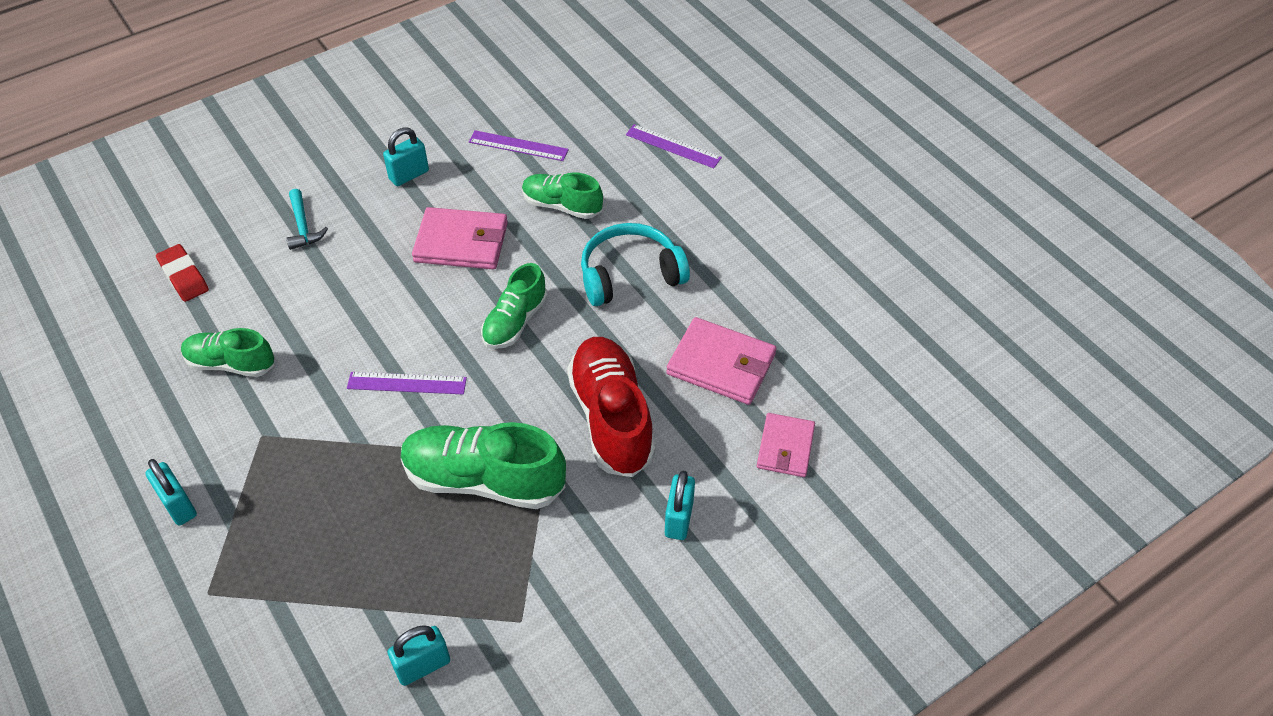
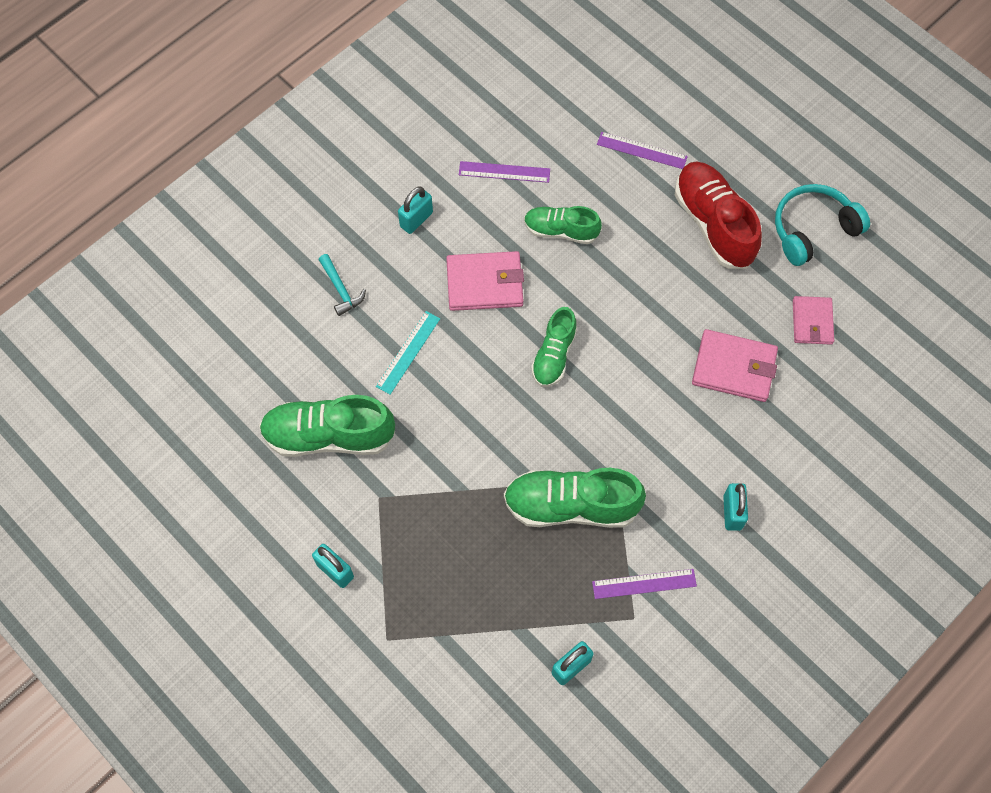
camera: 10 degrees left, 15 degrees up
(183, 276) = (255, 357): red eraser -> none
(231, 364) = (329, 436): green shoe -> green shoe, size x1.63
(352, 295) = (408, 352): none -> turquoise ruler
(407, 383) = (482, 429): purple ruler -> purple ruler (644, 584)
(611, 418) = (657, 433): red shoe -> red shoe (713, 224)
(630, 275) = (638, 293): turquoise headphones -> turquoise headphones (813, 229)
(785, 447) = (801, 435): pink wallet -> pink wallet (812, 322)

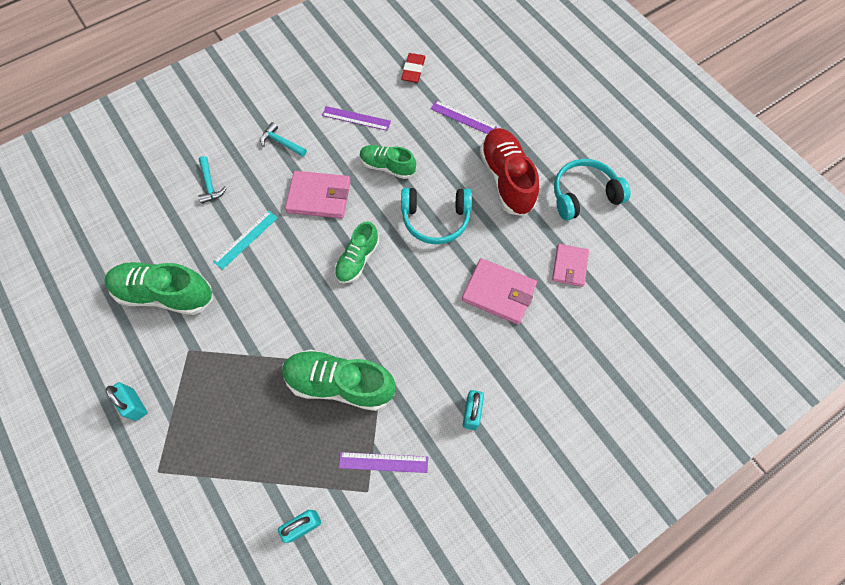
camera: 10 degrees right, 0 degrees up
(416, 219) = (281, 142): turquoise padlock -> turquoise hammer
(562, 94) = (413, 70): none -> red eraser
(637, 289) = (435, 219): none -> turquoise headphones

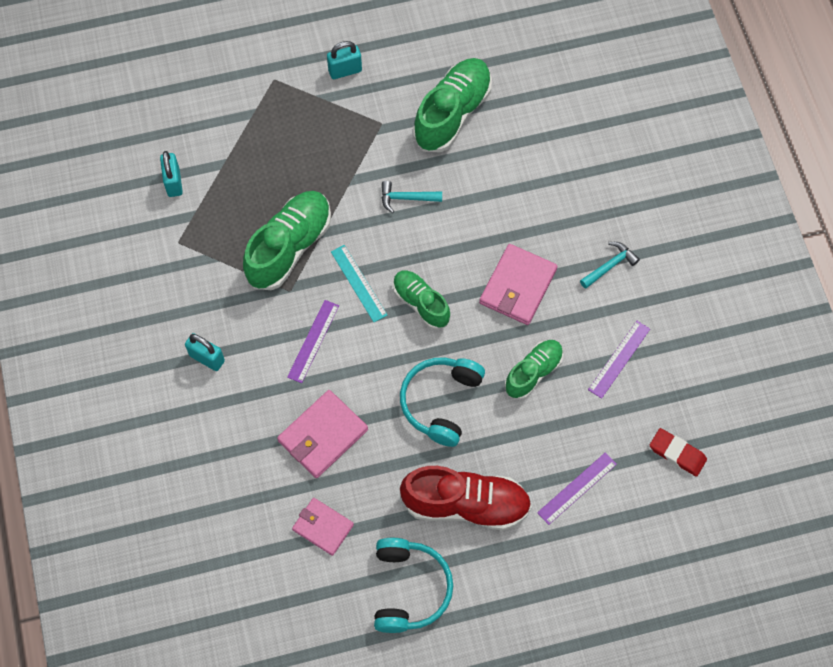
camera: 110 degrees right, 0 degrees up
(210, 184) = (575, 179): turquoise hammer -> turquoise hammer (406, 198)
(246, 239) = (489, 200): turquoise ruler -> turquoise ruler (358, 283)
(383, 462) = (197, 263): purple ruler -> purple ruler (313, 341)

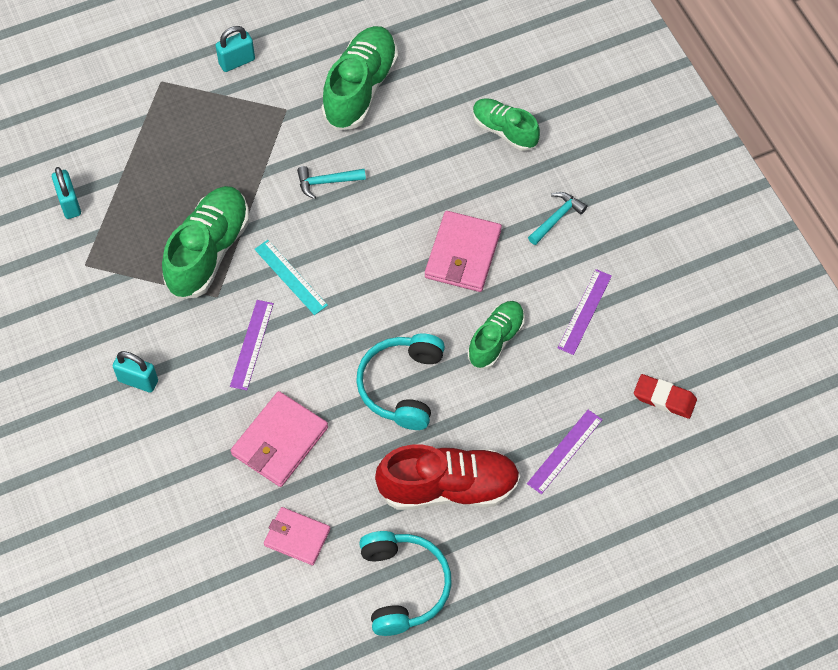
camera: 10 degrees left, 5 degrees down
(421, 303) = (362, 287): green shoe -> green shoe (504, 130)

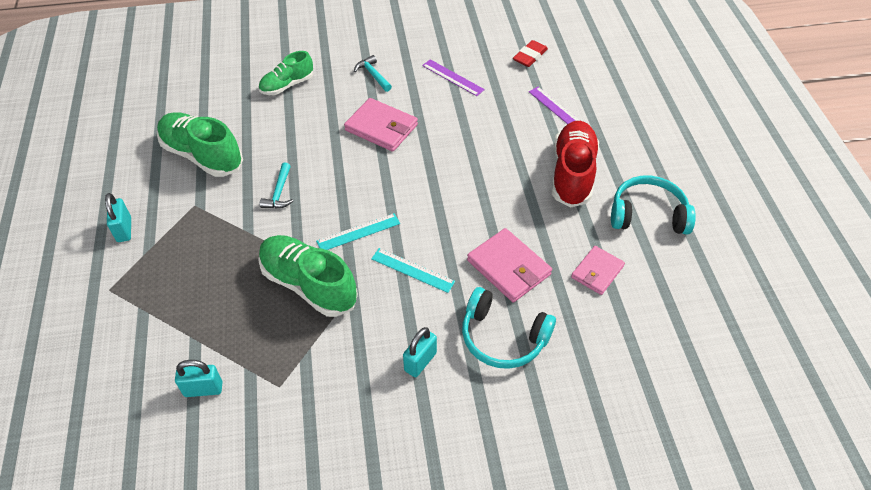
camera: 75 degrees left, 10 degrees down
(252, 344) = (412, 270): purple ruler -> turquoise ruler
(402, 386) = (481, 183): turquoise headphones -> turquoise headphones (503, 337)
(496, 340) = (459, 125): green shoe -> none

